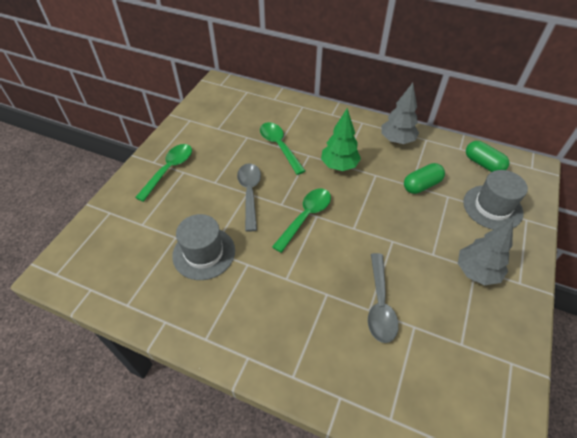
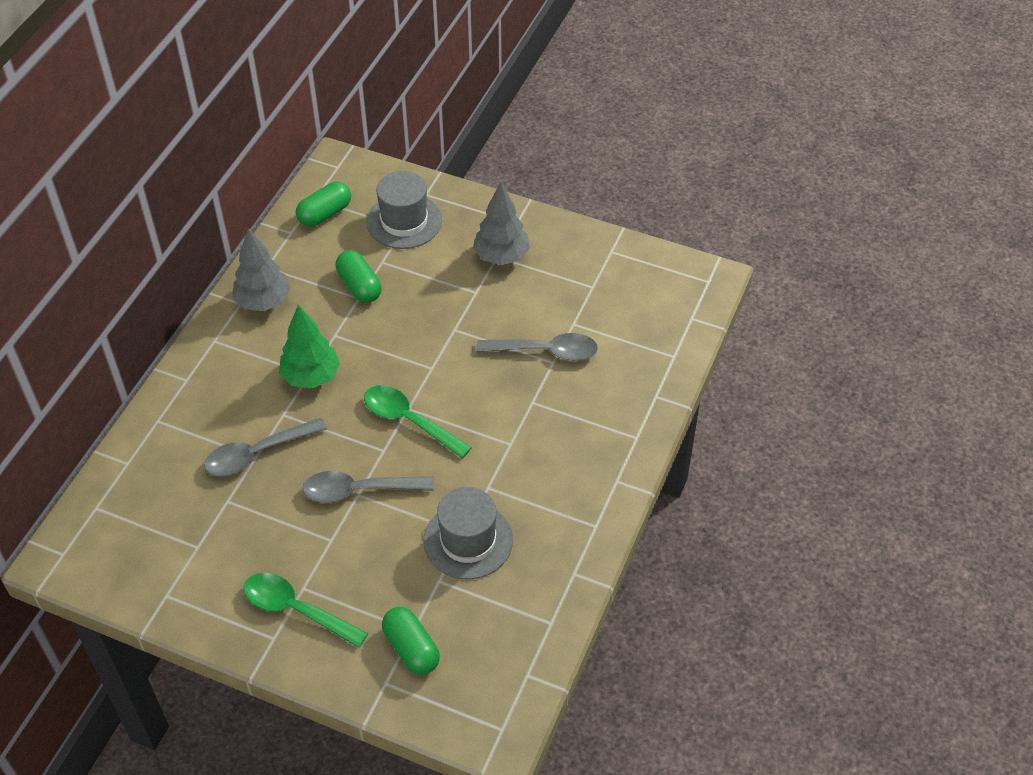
camera: 90 degrees left, 0 degrees up
(129, 224) = (411, 648): none -> green capsule
(279, 146) = (257, 453): green spoon -> grey spoon

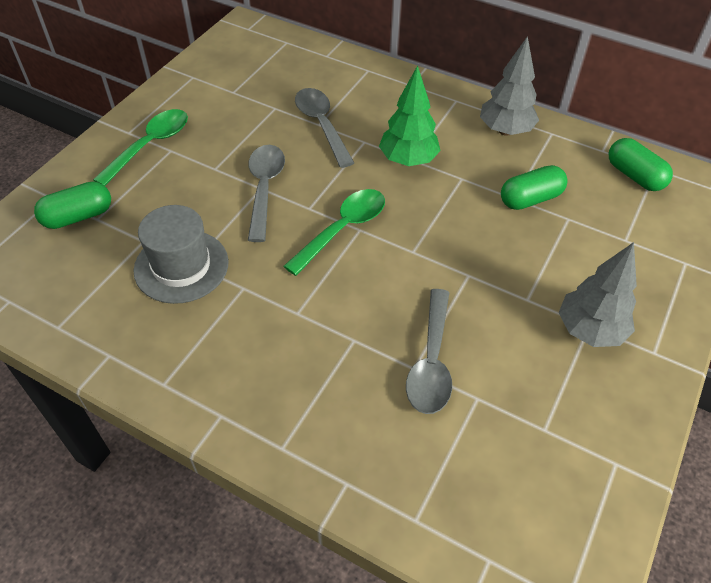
camera: 95 degrees right, 0 degrees up
(404, 221) = (635, 240): grey hat -> none

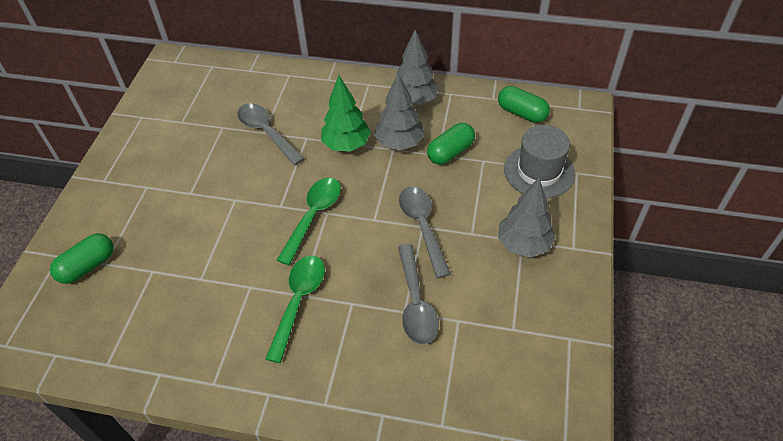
camera: 15 degrees left, 0 degrees up
(150, 145) = (127, 187): green spoon -> green spoon (298, 302)
(181, 266) = (192, 283): grey hat -> grey hat (539, 171)
(264, 188) = (238, 199): grey spoon -> grey spoon (422, 227)
(471, 173) = (399, 143): none -> grey tree

